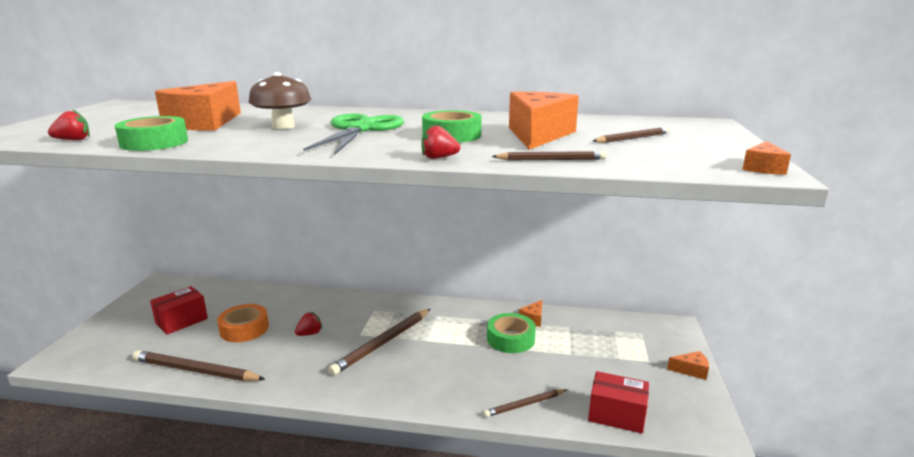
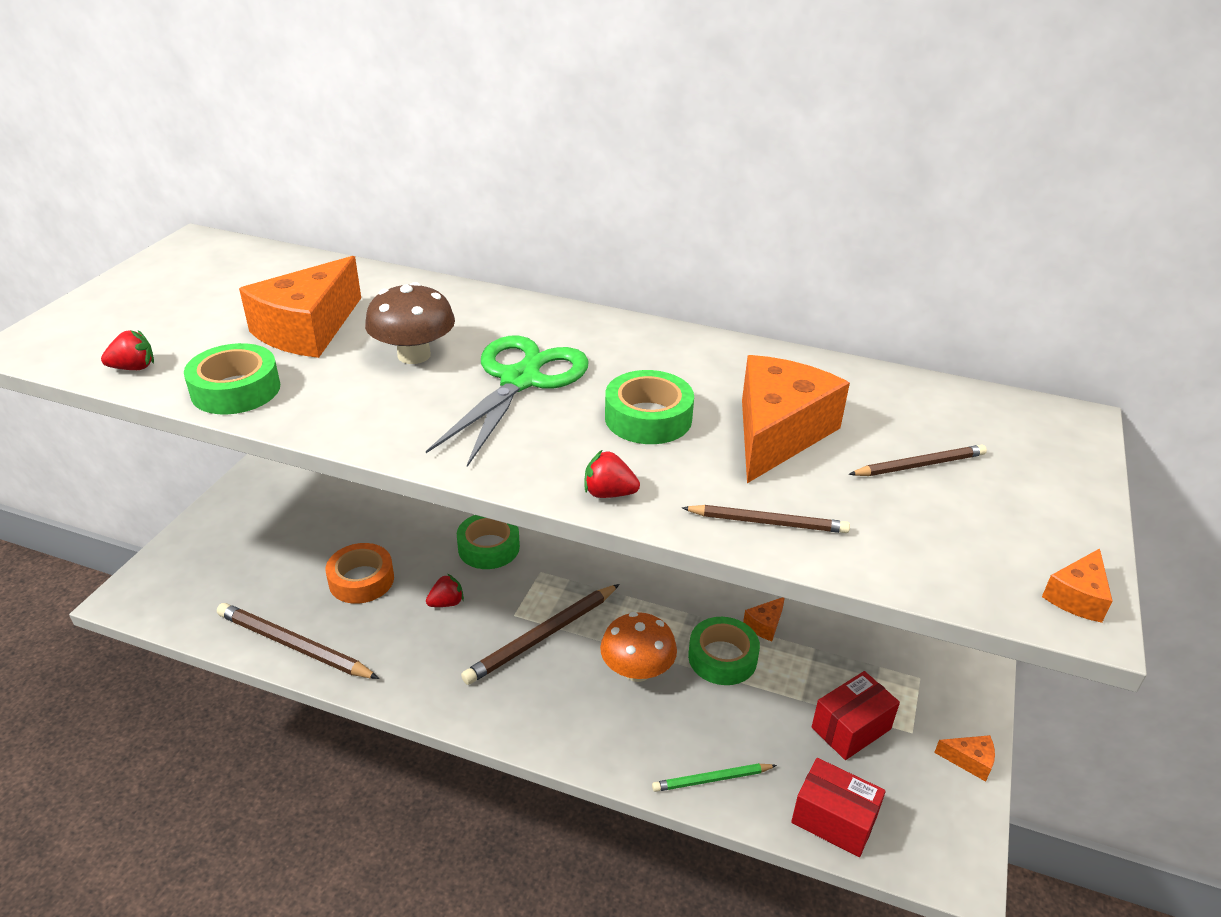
camera: 10 degrees right, 15 degrees up
(181, 321) = (281, 552): red box -> red box (851, 728)
(335, 302) = (488, 547): none -> green tape
(454, 353) = (637, 670): none -> orange mushroom
(525, 404) = (712, 779): brown pencil -> green pencil

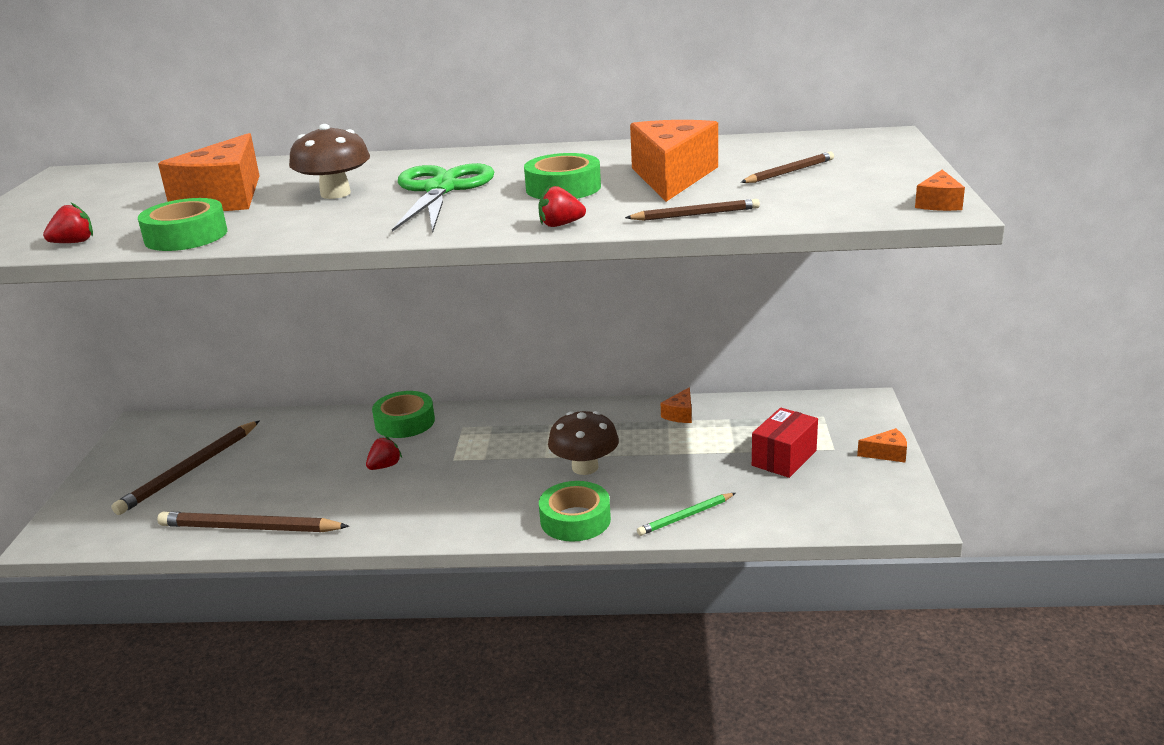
camera: 15 degrees left, 10 degrees down
(361, 580) = (292, 470): orange tape -> none
(542, 636) = (487, 466): brown pencil -> brown pencil (190, 470)
(637, 670) = (585, 467): orange mushroom -> brown mushroom
(722, 657) = (655, 442): green tape -> green tape (575, 520)
(834, 820) = (798, 514): red box -> none

